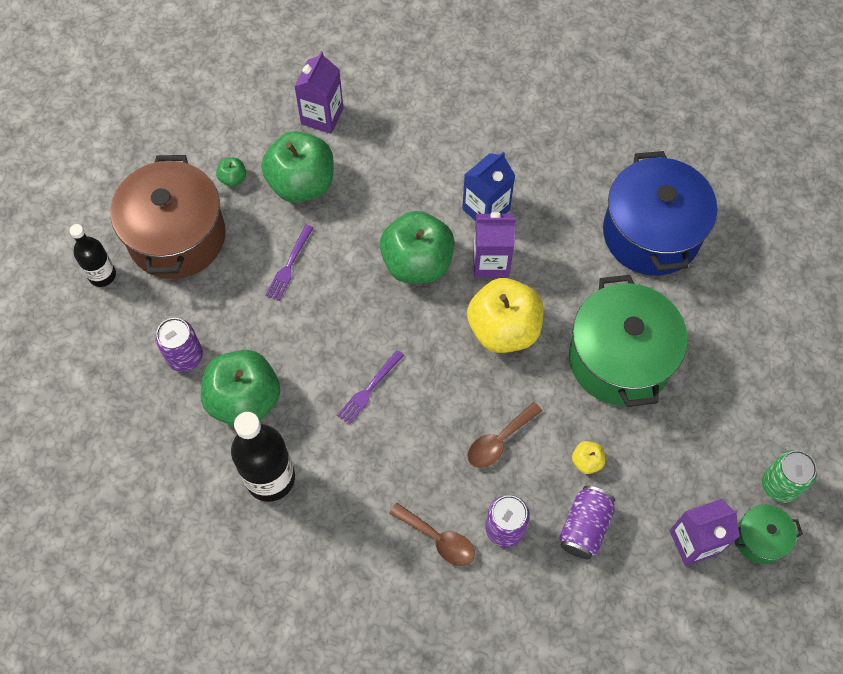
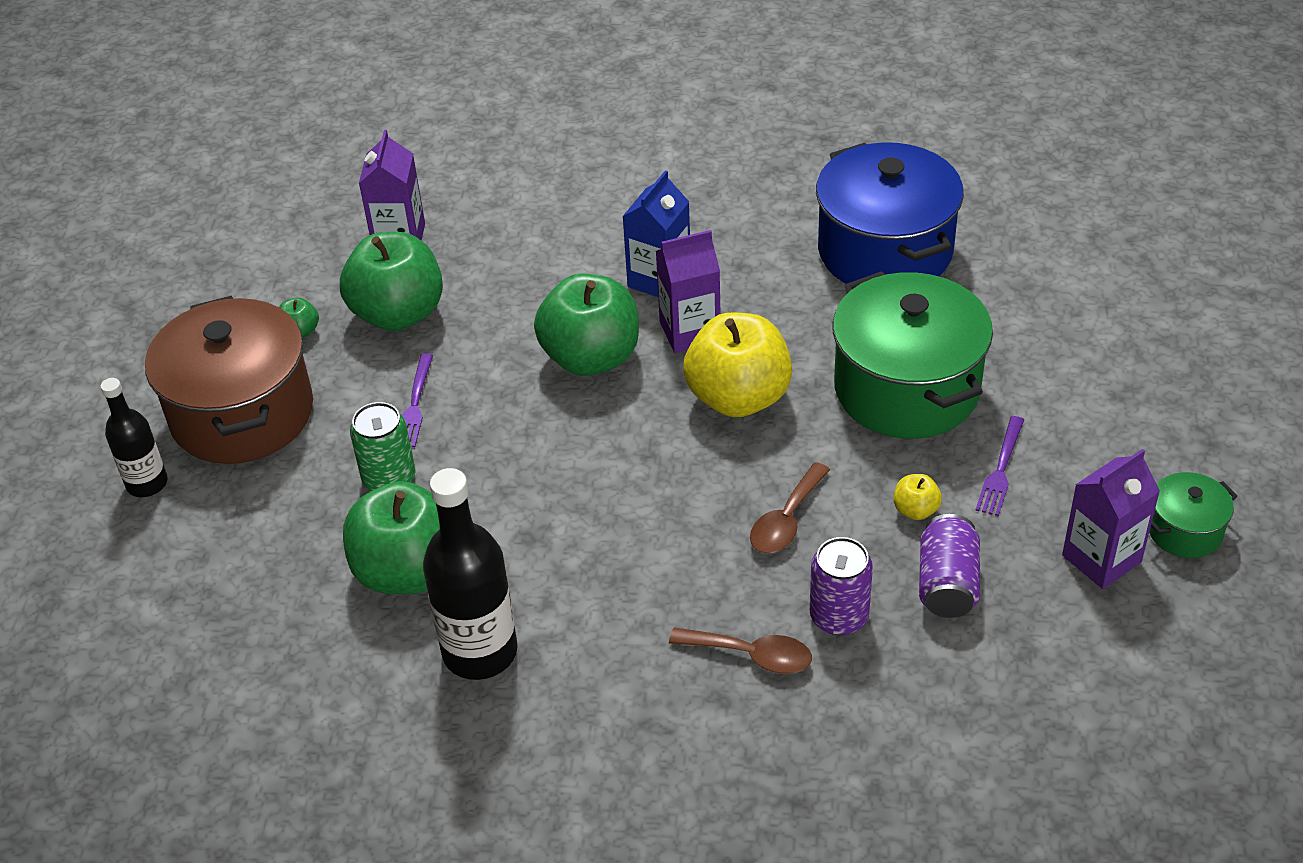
camera: 15 degrees left, 20 degrees down
(185, 356) = (301, 544): purple can -> none
(369, 390) = (581, 512): purple fork -> purple fork (1000, 470)
(779, 485) = (1179, 466): green can -> green can (389, 479)

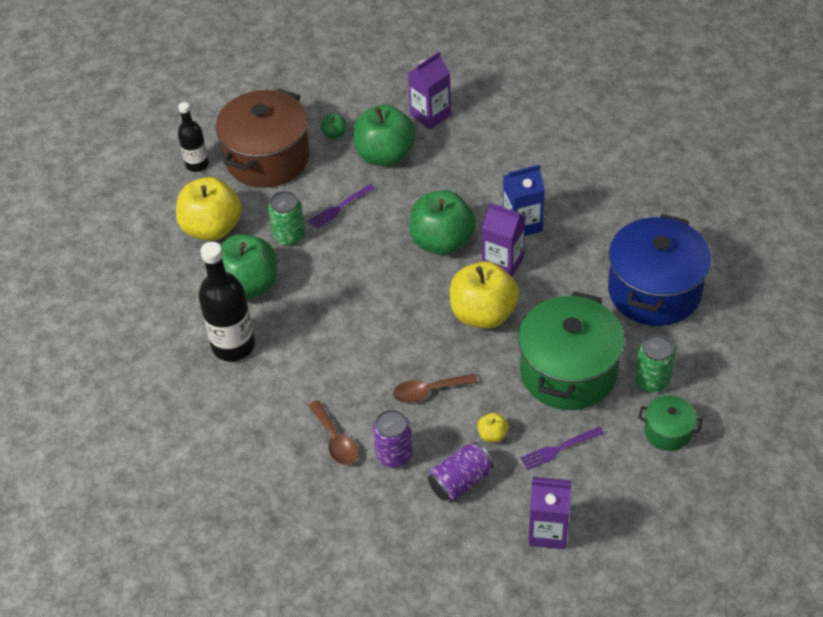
camera: 45 degrees right, 5 degrees up
(268, 541) = (212, 228): none -> yellow apple
(998, 335) = (652, 380): none -> green can
(1184, 531) = (608, 553): green pot -> green pot (668, 432)

